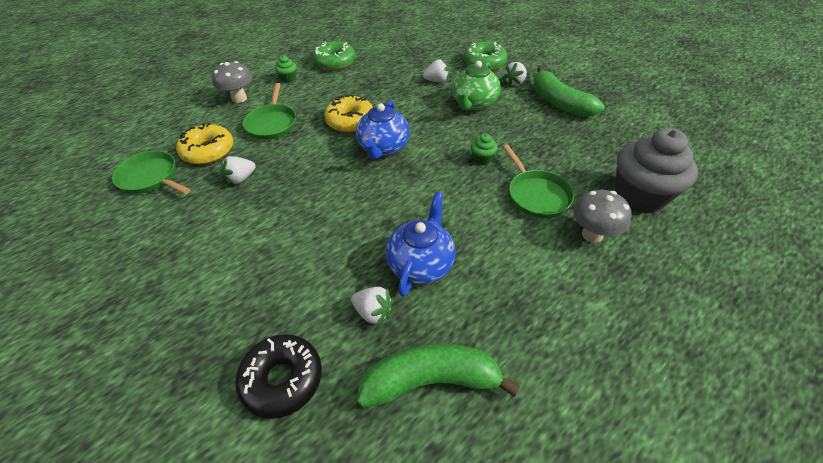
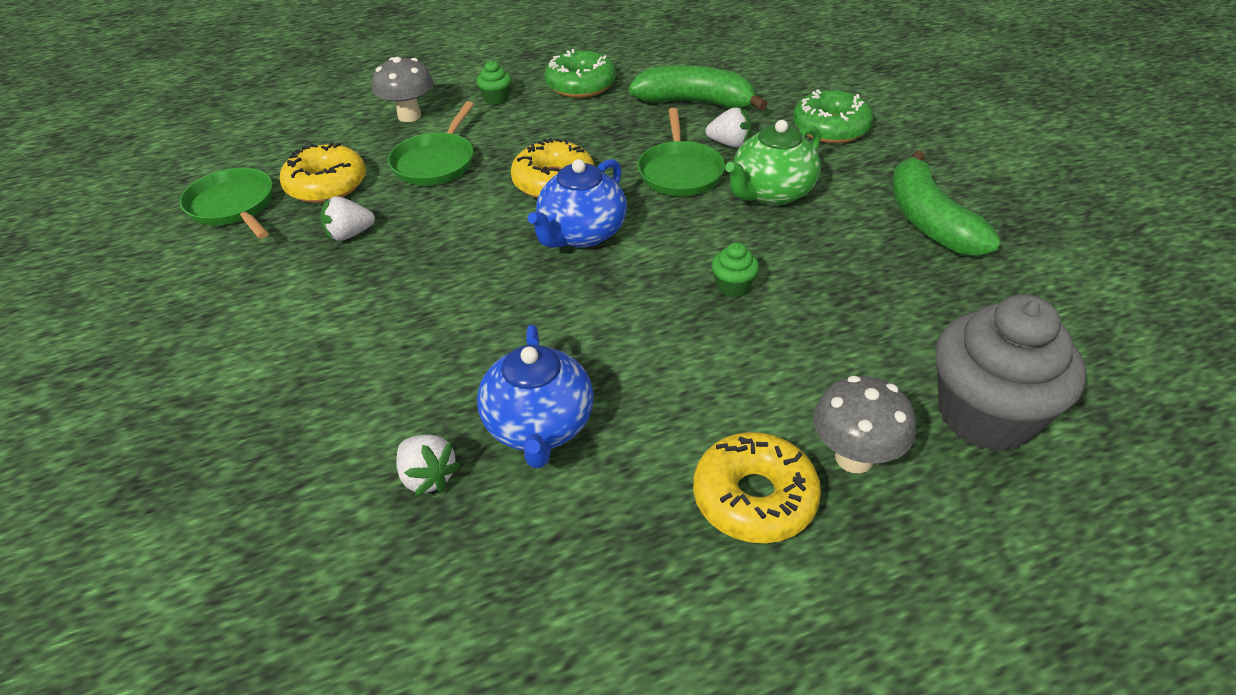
camera: 20 degrees right, 5 degrees down
(282, 379) = (254, 531): black donut -> none
(421, 264) = (539, 427): blue teapot -> blue teapot turned 135 degrees clockwise
(431, 380) = (456, 602): green banana -> green banana (695, 102)
(514, 82) = (866, 171): white strawberry -> none
(536, 195) = (793, 367): green pan -> green pan (680, 172)
(556, 270) = (754, 498): none -> yellow donut

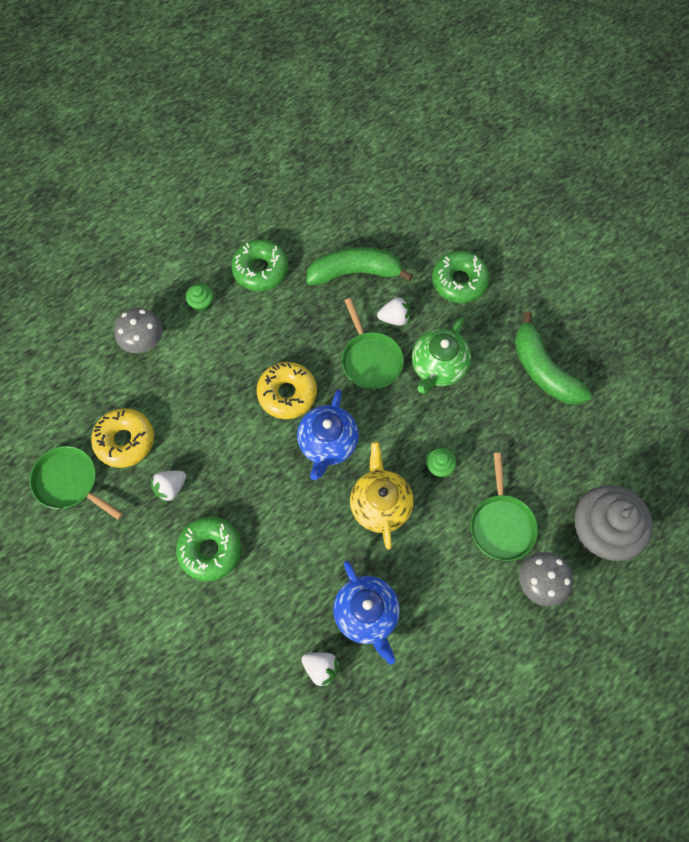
camera: 20 degrees left, 25 degrees up
(356, 303) = (210, 550): none -> green donut
(435, 162) = (192, 394): green pan -> green pan (501, 524)
(625, 307) = (380, 504): none -> yellow teapot
(754, 498) = (495, 626): yellow donut -> none

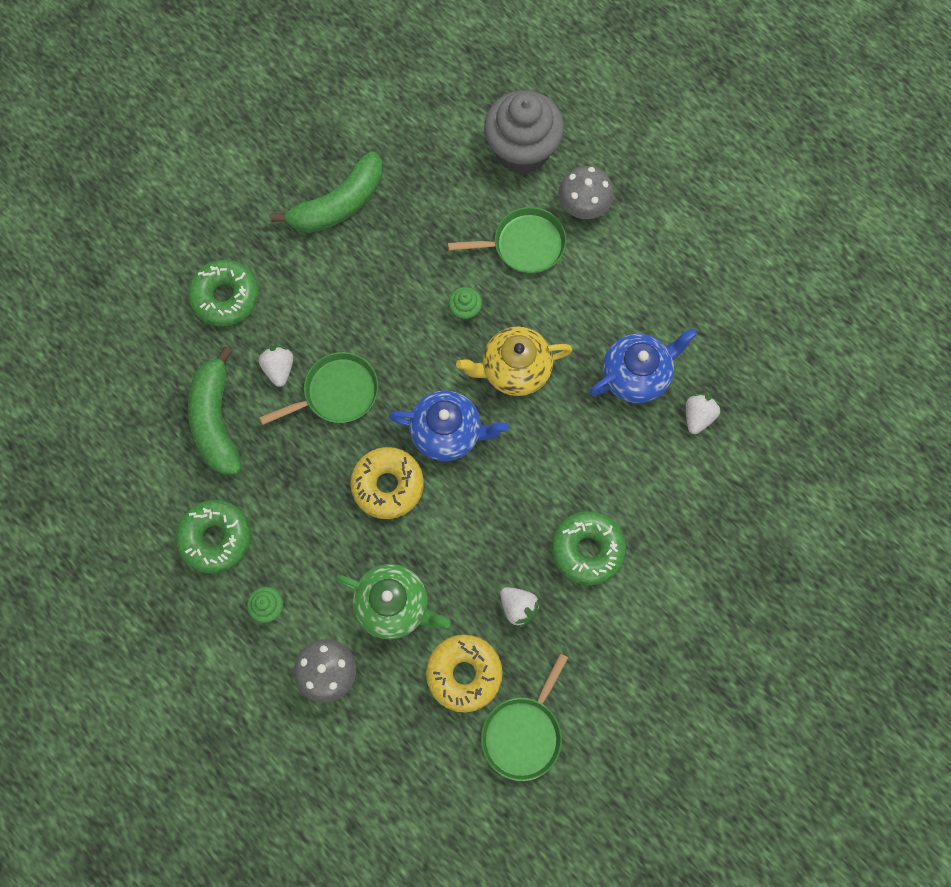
camera: 95 degrees left, 5 degrees up
(438, 367) = (342, 316): green teapot -> green teapot (394, 606)

